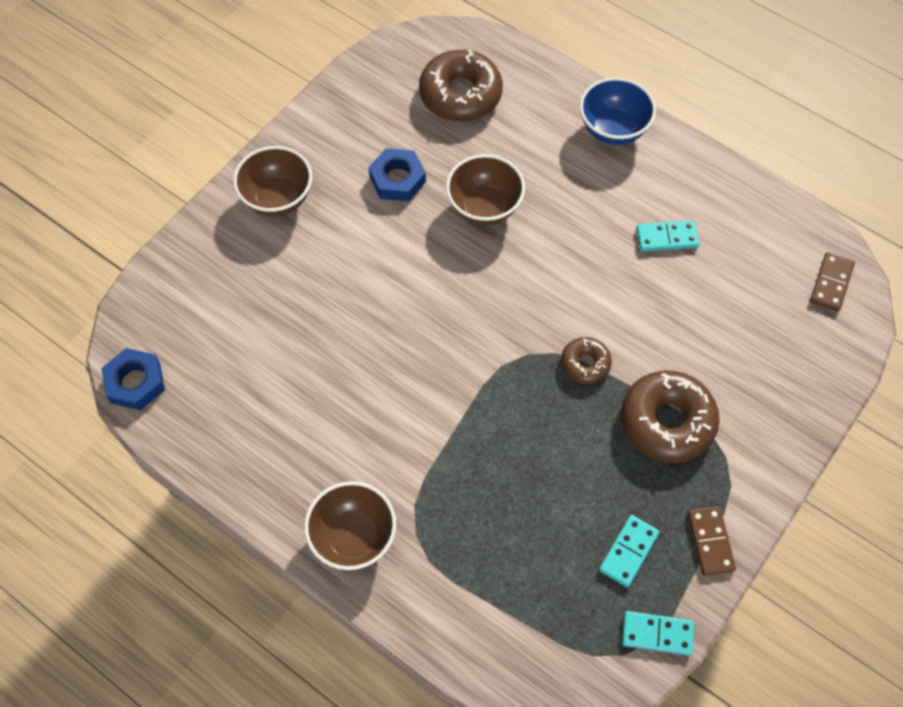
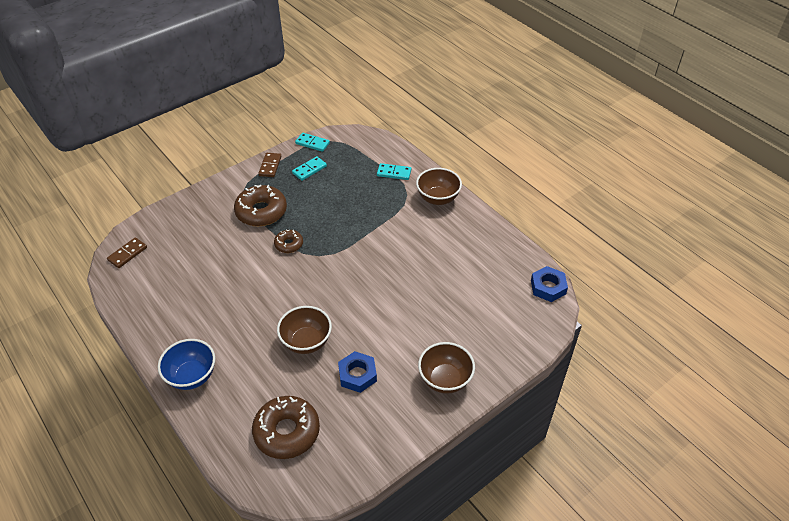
camera: 165 degrees left, 15 degrees down
(666, 238) = (202, 298): turquoise domino -> turquoise domino (394, 173)

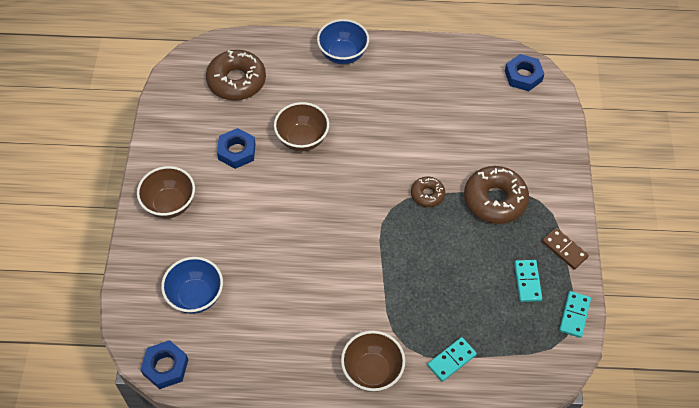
camera: 130 degrees right, 10 degrees up
(127, 254) = (523, 76): brown domino -> blue nut
(312, 143) = (574, 315): turquoise domino -> turquoise domino turned 45 degrees counterclockwise
(490, 308) = (196, 296): none -> blue bowl

